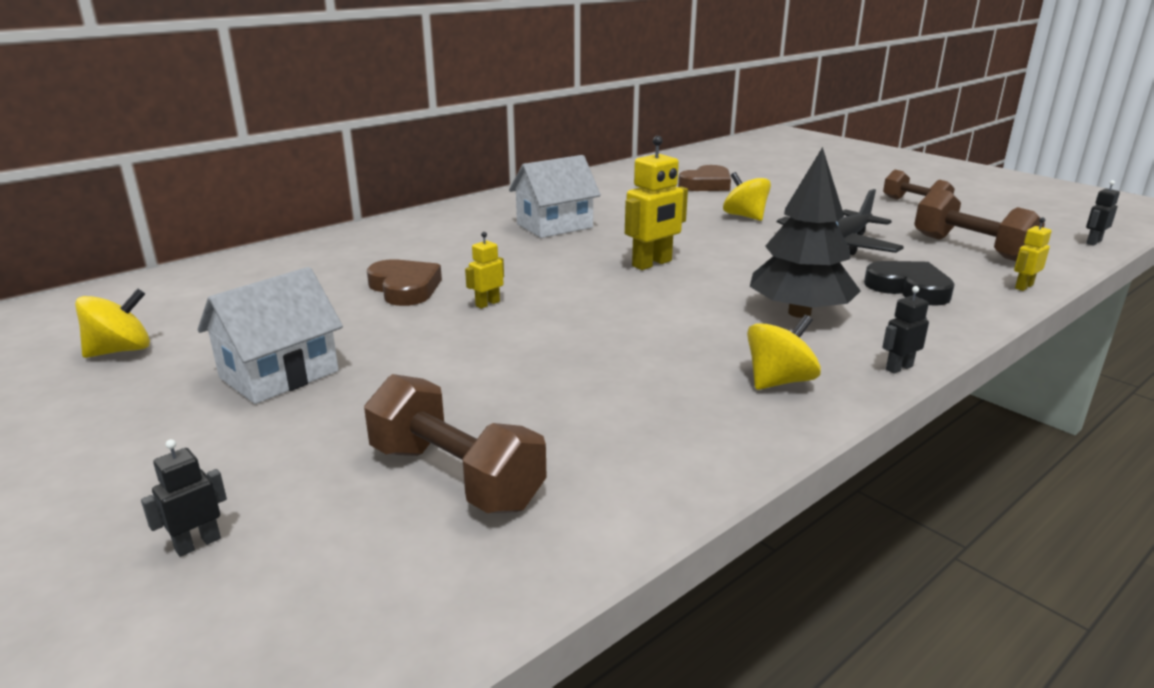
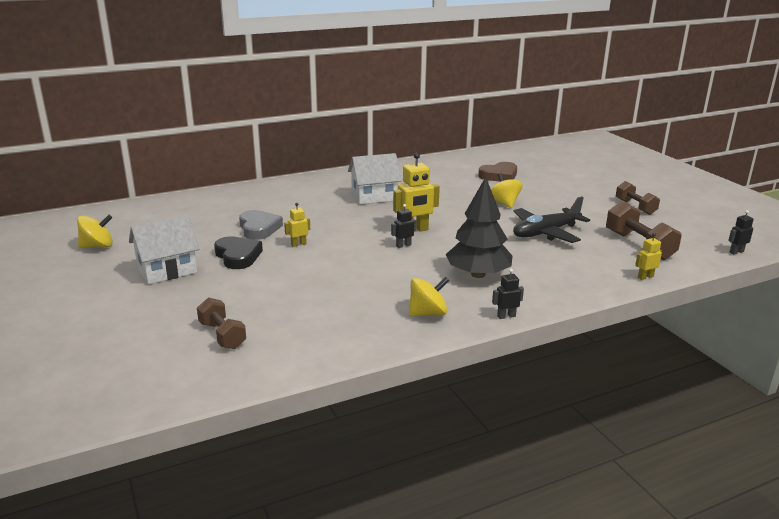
camera: 15 degrees right, 0 degrees up
(198, 544) = (94, 345): black robot -> black robot (403, 245)
(405, 288) = (259, 228): brown heart -> grey heart
(455, 477) = (222, 335): brown dumbbell -> brown dumbbell, size x0.67
(909, 288) = (565, 268): black heart -> black heart (238, 256)

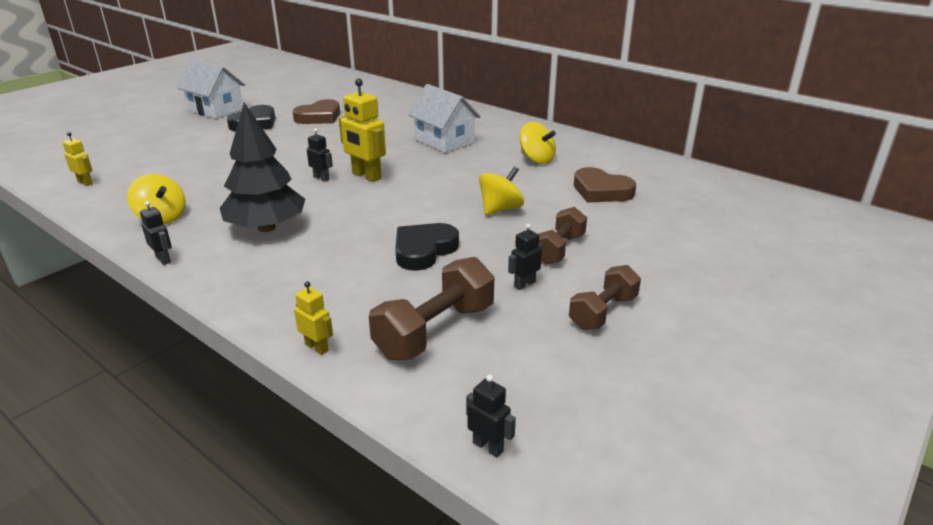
camera: 65 degrees right, 5 degrees up
(97, 246) = (249, 83): yellow spinning top -> yellow spinning top (536, 159)
(222, 335) = (106, 150): brown dumbbell -> brown dumbbell (559, 249)
(259, 228) = (319, 117): grey heart -> brown heart
(298, 244) = (294, 137): yellow robot -> yellow robot (85, 182)
(545, 232) = (424, 250): black plane -> black heart
(600, 217) = (524, 284): none -> black robot

